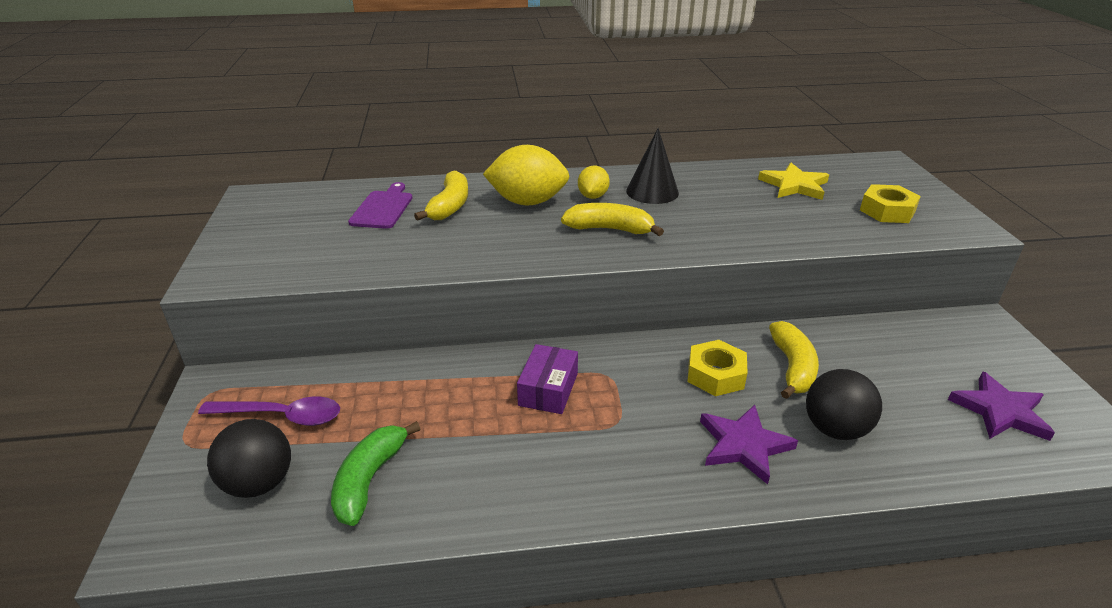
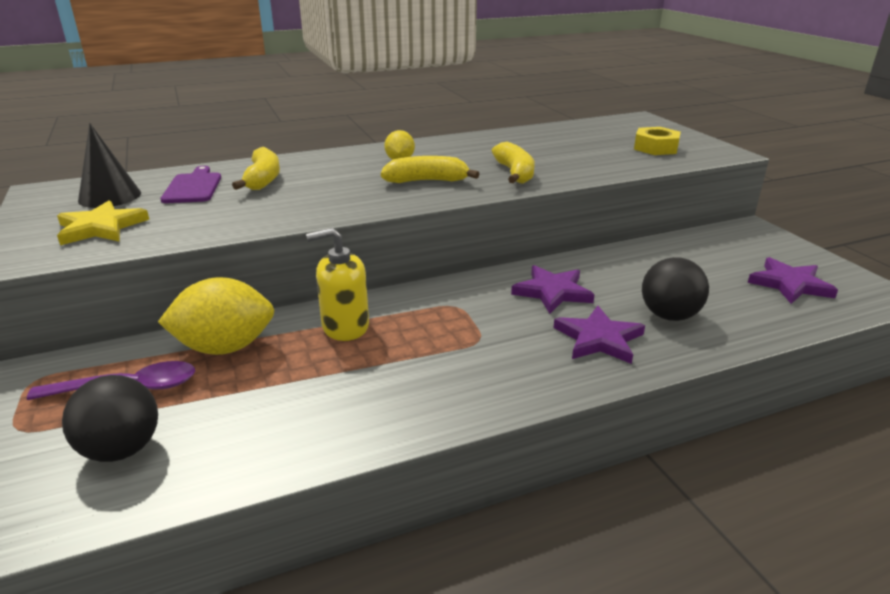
camera: 15 degrees left, 5 degrees down
(369, 480) = (247, 425): green banana -> none
(491, 382) = (345, 326): none -> yellow soap dispenser
(527, 202) = (339, 169): yellow lemon -> yellow lemon (225, 347)
(548, 389) = (403, 324): purple box -> none
(652, 192) = (452, 153): black cone -> black cone (110, 196)
(715, 375) = (552, 292): yellow nut -> purple star
(792, 367) = (615, 278): yellow banana -> yellow banana (515, 173)
(794, 185) = (573, 138): yellow star -> yellow star (101, 227)

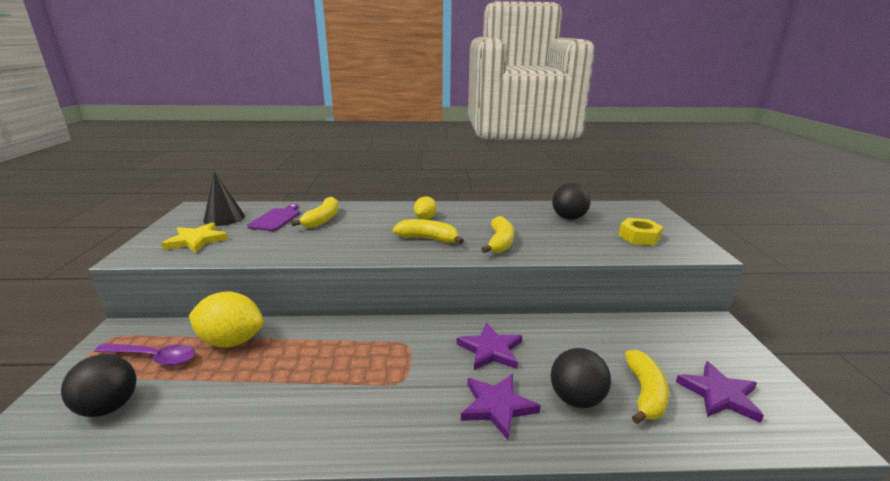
camera: 20 degrees right, 5 degrees down
(345, 326) = (318, 343): yellow soap dispenser -> none
(567, 139) = (568, 218): none -> black ball
(727, 297) = (645, 393): none -> yellow banana

